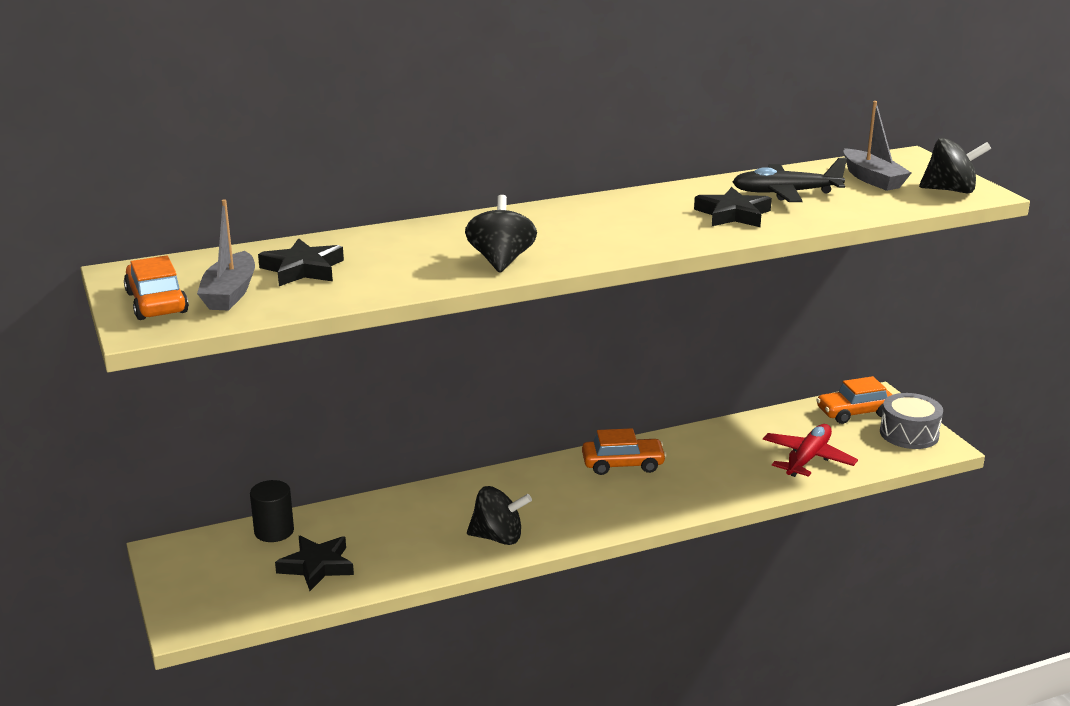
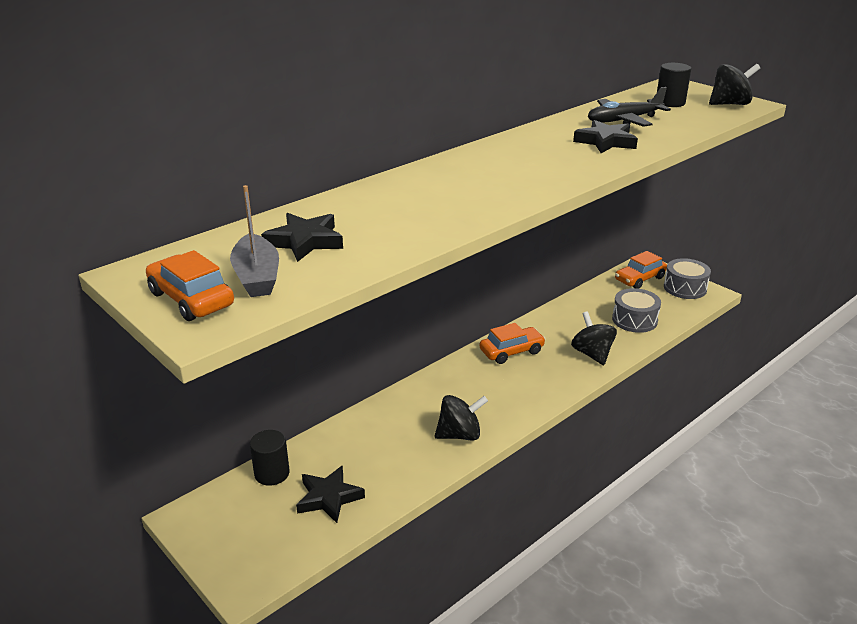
camera: 20 degrees left, 5 degrees up
(501, 261) = (470, 206): black spinning top -> black spinning top (592, 354)
(808, 458) = (634, 320): red plane -> grey drum
(872, 179) = (670, 102): grey boat -> black cylinder

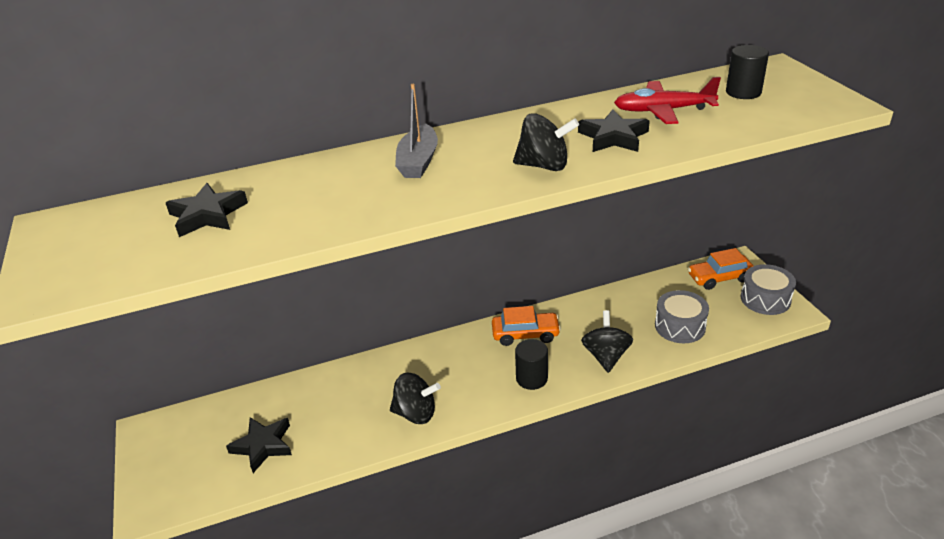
camera: 25 degrees right, 5 degrees up
(191, 299) = (61, 261): orange car -> none
(257, 277) = (131, 247): grey boat -> grey boat (418, 161)
(272, 473) = (234, 408): black cylinder -> black cylinder (531, 378)
(623, 120) = (663, 111): black plane -> red plane
(730, 104) = (816, 102): black spinning top -> black spinning top (544, 166)

